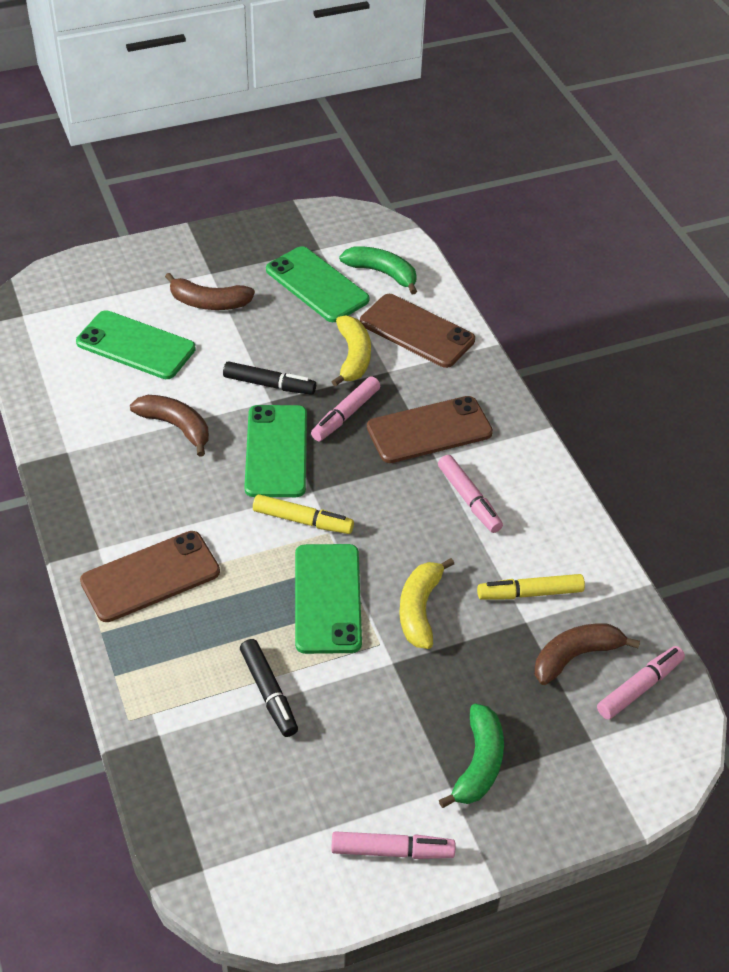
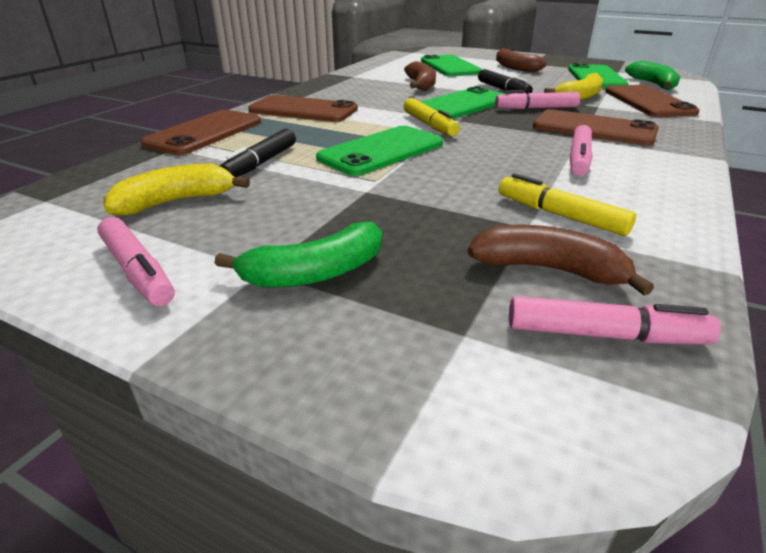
camera: 50 degrees right, 15 degrees down
(137, 691) = (205, 133): none -> brown phone
(419, 609) = (439, 181): yellow banana -> yellow banana (176, 202)

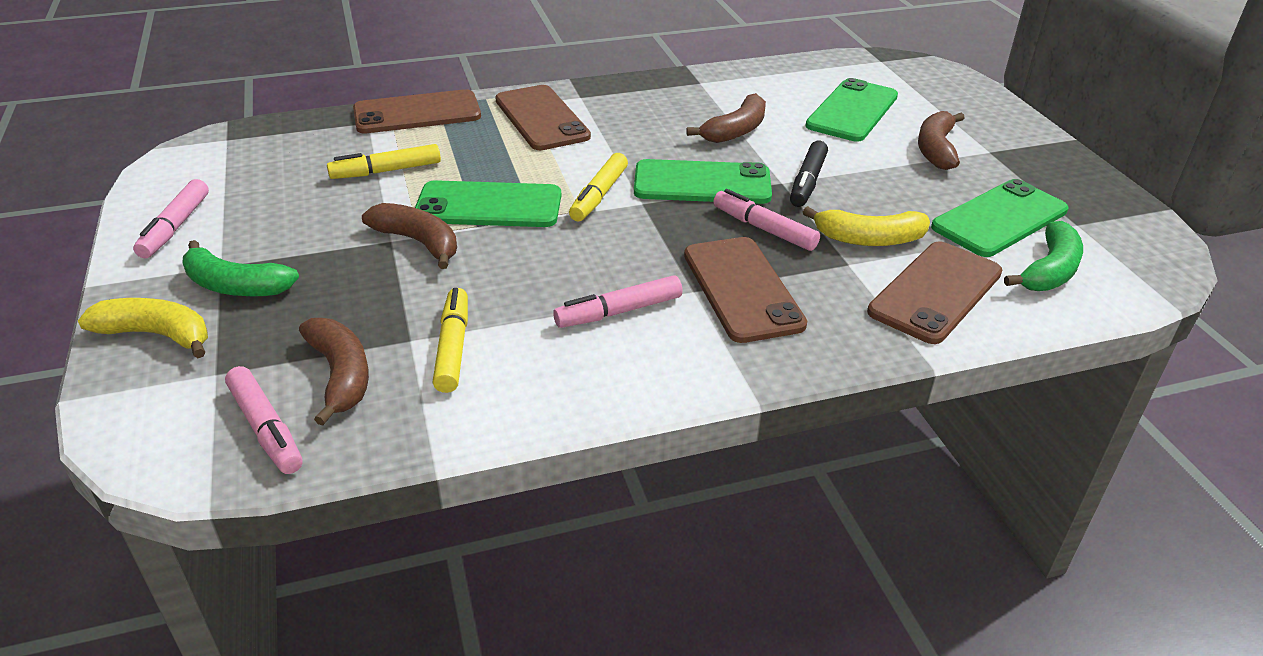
camera: 45 degrees right, 5 degrees up
(176, 202) = (278, 181): yellow banana -> yellow banana (157, 335)
(261, 163) = (386, 171): black marker -> yellow marker
(388, 183) = (418, 242): none -> brown banana

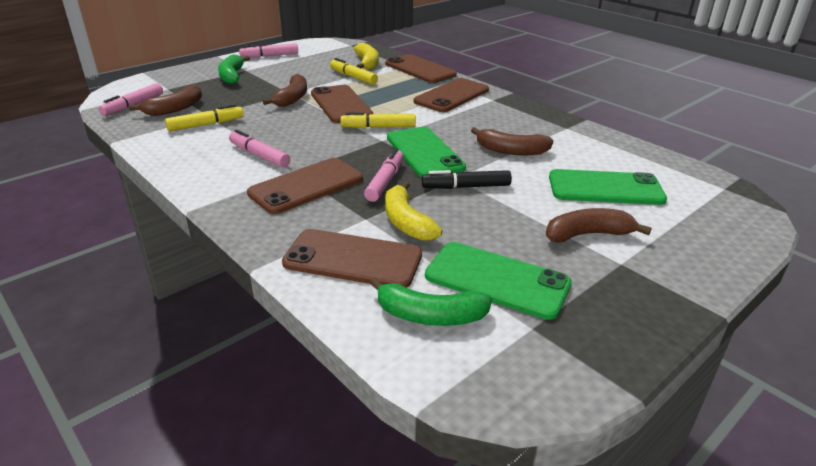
camera: 65 degrees right, 5 degrees down
(157, 335) = (190, 73): yellow banana -> yellow banana (367, 63)
(489, 206) = (341, 104): green phone -> brown phone

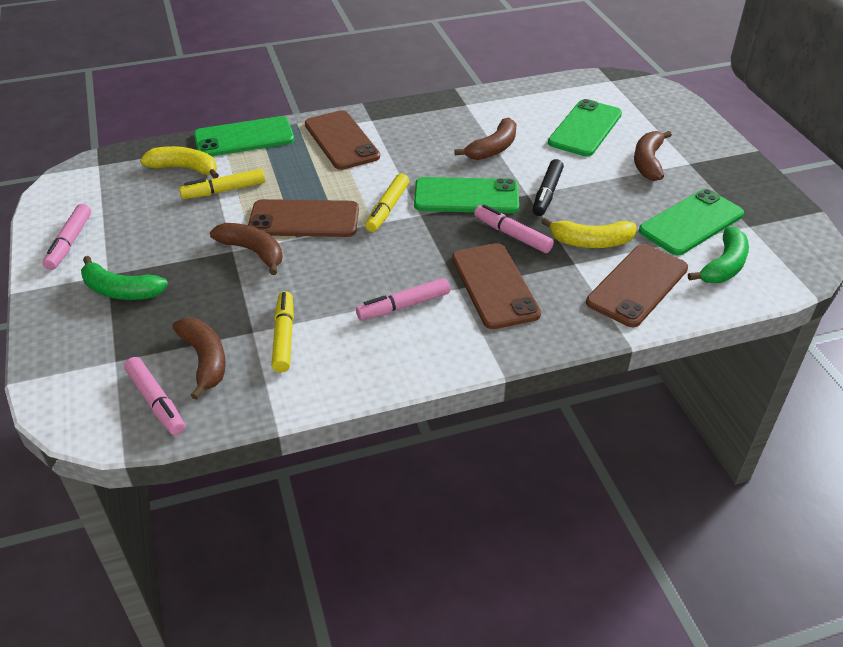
camera: 65 degrees left, 10 degrees up
(420, 69) = (244, 138): brown phone -> green phone

